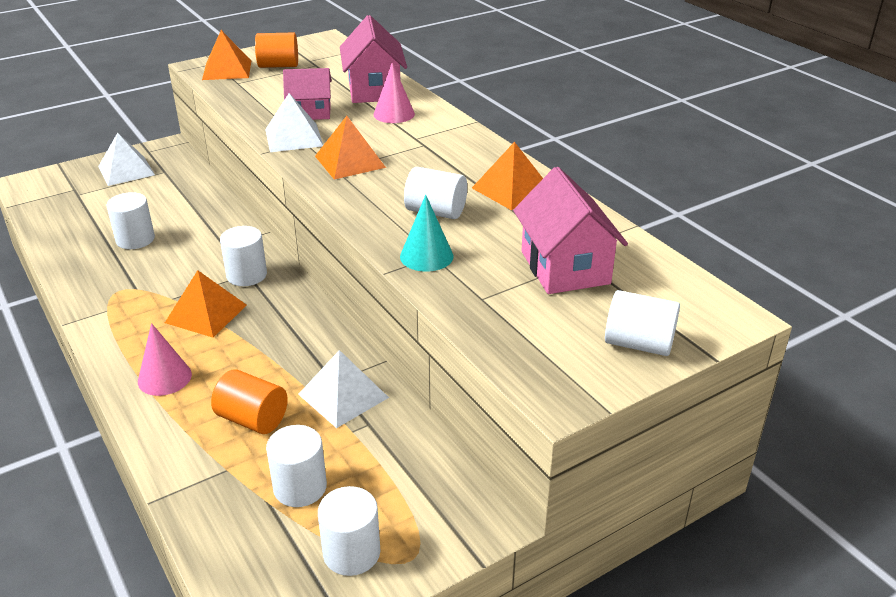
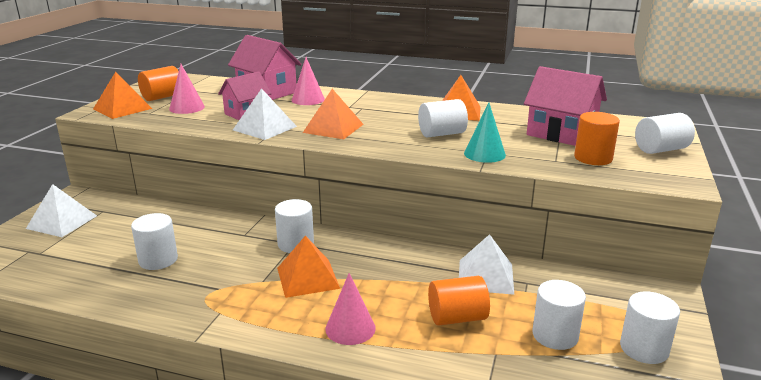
camera: 40 degrees left, 10 degrees down
(275, 87) = (187, 108): none -> pink cone
(529, 315) = (593, 158): none -> orange cylinder

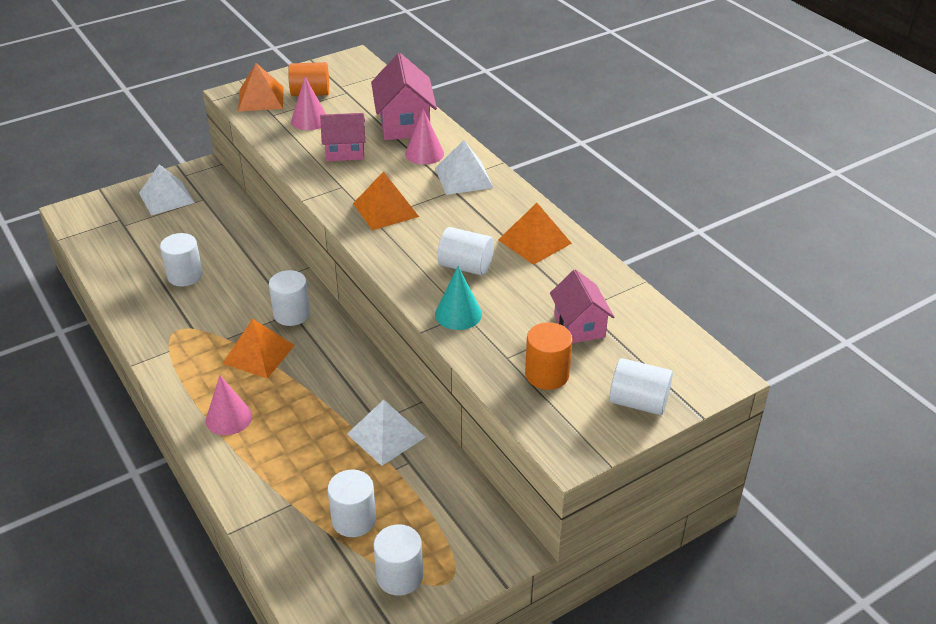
camera: 40 degrees right, 15 degrees up
(265, 128) = (332, 181): white pyramid -> white pyramid (464, 177)
(457, 318) = (309, 457): orange cylinder -> none
(561, 134) = (579, 326): pink house -> pink house, size x0.67

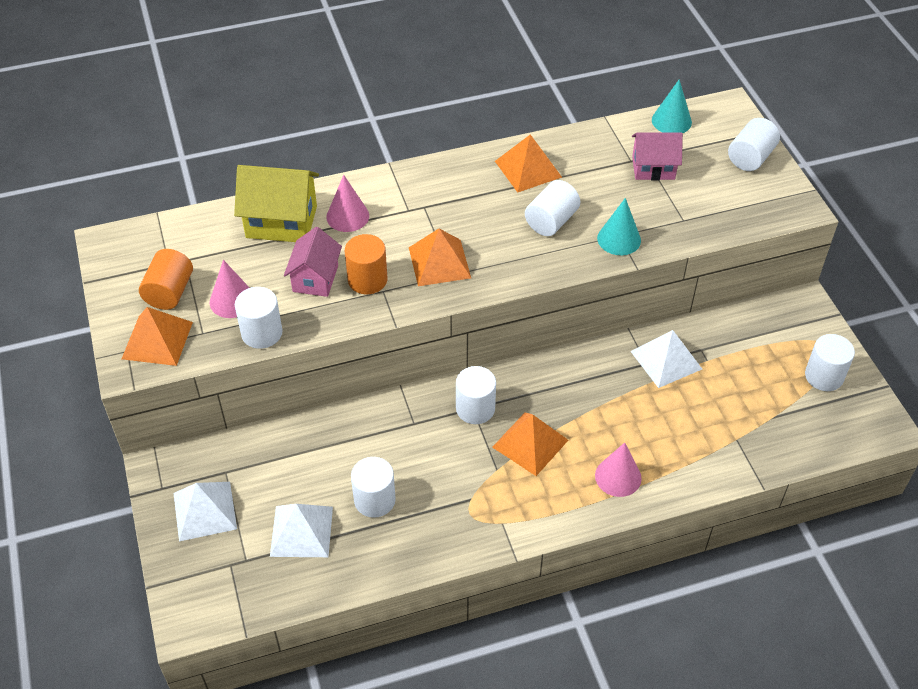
camera: 75 degrees left, 10 degrees up
(354, 520) = (761, 397): white cylinder -> white cylinder (262, 333)
(404, 124) = (281, 222): pink house -> yellow house
(464, 177) = (405, 195): white pyramid -> white pyramid (301, 531)
(547, 374) = (709, 201): orange cylinder -> orange cylinder (367, 280)
(667, 331) = (671, 121): none -> turquoise cone

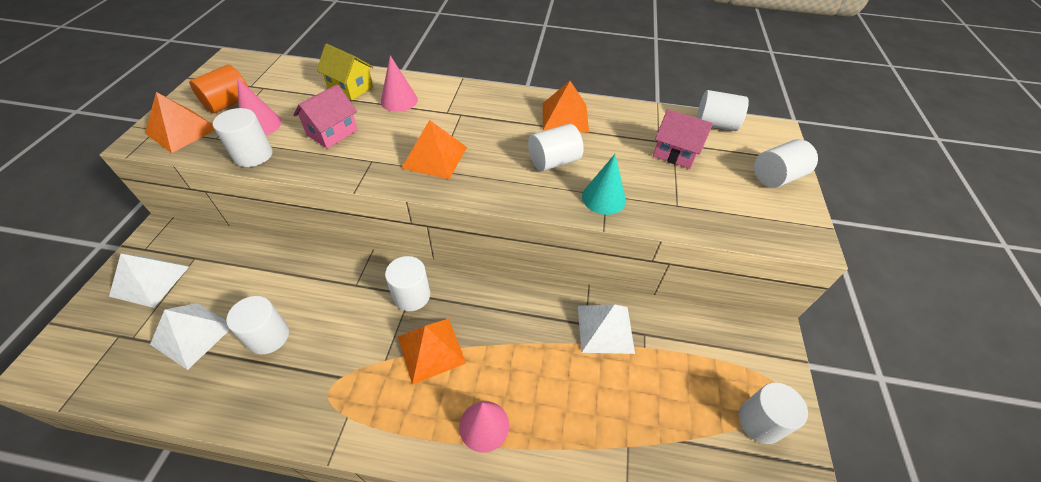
camera: 25 degrees right, 0 degrees up
(281, 222) = (350, 88): yellow house -> yellow house, size x0.67
(367, 280) = (368, 148): orange cylinder -> none
(671, 121) = (715, 124): turquoise cone -> white cylinder

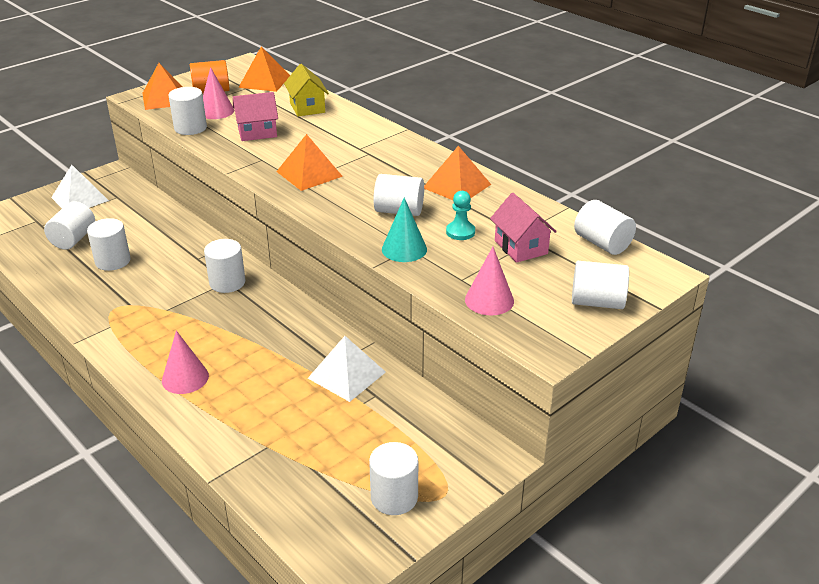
camera: 40 degrees right, 15 degrees down
(193, 334) = (73, 239): white pyramid -> white cylinder
(399, 100) = (332, 128): pink cone -> pink cone (489, 300)
(431, 349) = (202, 319): orange pyramid -> orange pyramid (264, 81)
(621, 160) = (460, 232): none -> turquoise pawn

